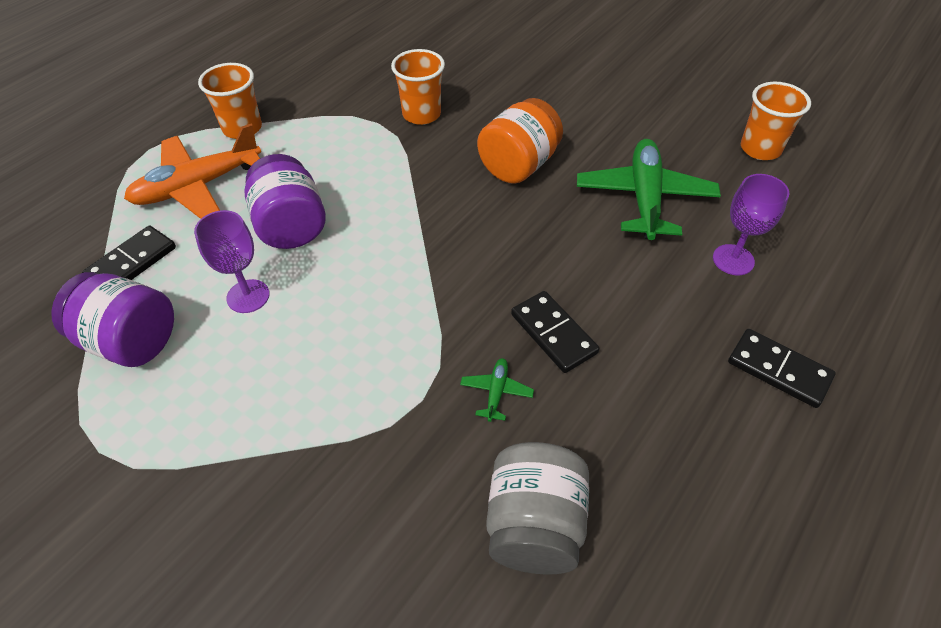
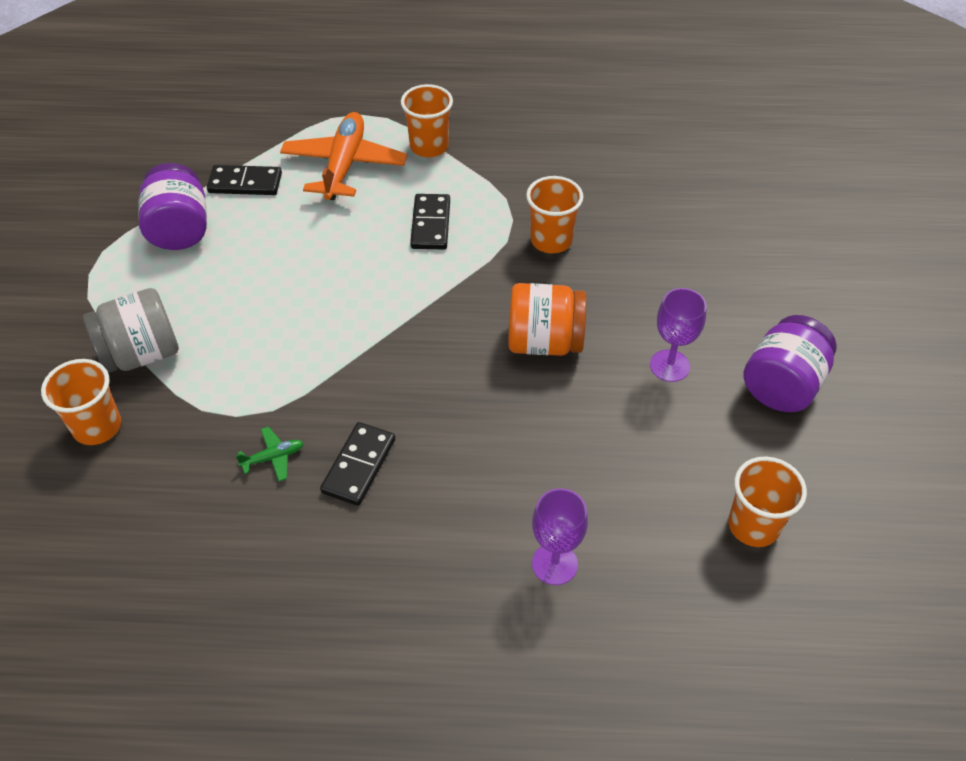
camera: 55 degrees right, 0 degrees up
(198, 186) = (344, 165): orange plane -> orange plane turned 75 degrees clockwise
(248, 296) = (261, 262): purple goblet -> purple goblet (669, 366)
(291, 226) = (347, 241): purple jar -> purple jar (782, 385)
(330, 534) = (97, 427): none -> orange cup
(534, 525) = (170, 540): grey jar -> grey jar (141, 354)
(644, 198) = (583, 457): green plane -> none
(778, 370) = (436, 653): black domino -> black domino (430, 224)

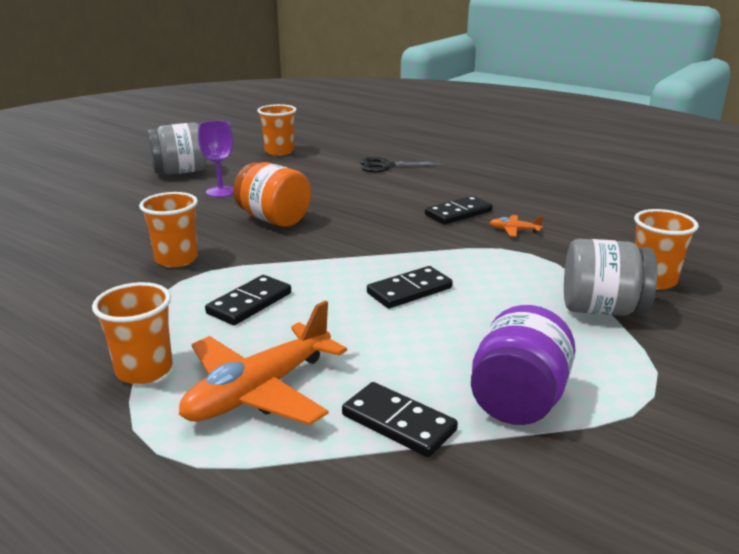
camera: 145 degrees left, 25 degrees down
(273, 457) = (514, 230): green plane -> orange plane
(319, 298) = (409, 290): none -> black domino
(554, 564) = (386, 166): purple goblet -> black scissors
(782, 385) = (180, 172): purple jar -> grey jar

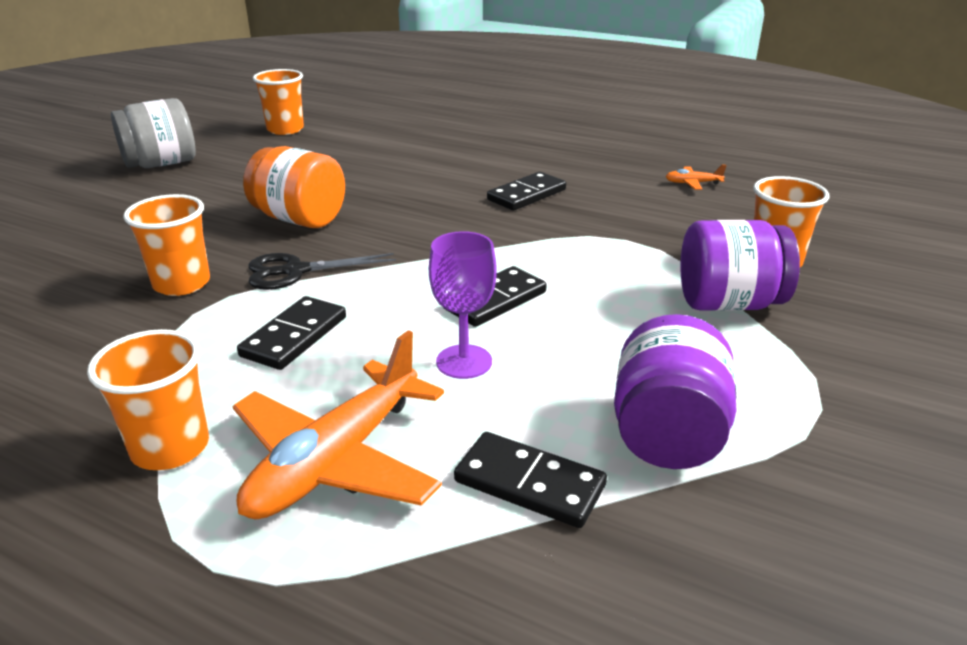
camera: 10 degrees left, 5 degrees up
(221, 192) = (221, 187): purple goblet -> purple goblet (464, 362)
(386, 166) = (423, 140): black scissors -> black scissors (295, 271)
(514, 230) = (598, 212): orange plane -> orange plane (692, 183)
(601, 309) = (728, 303): grey jar -> purple jar

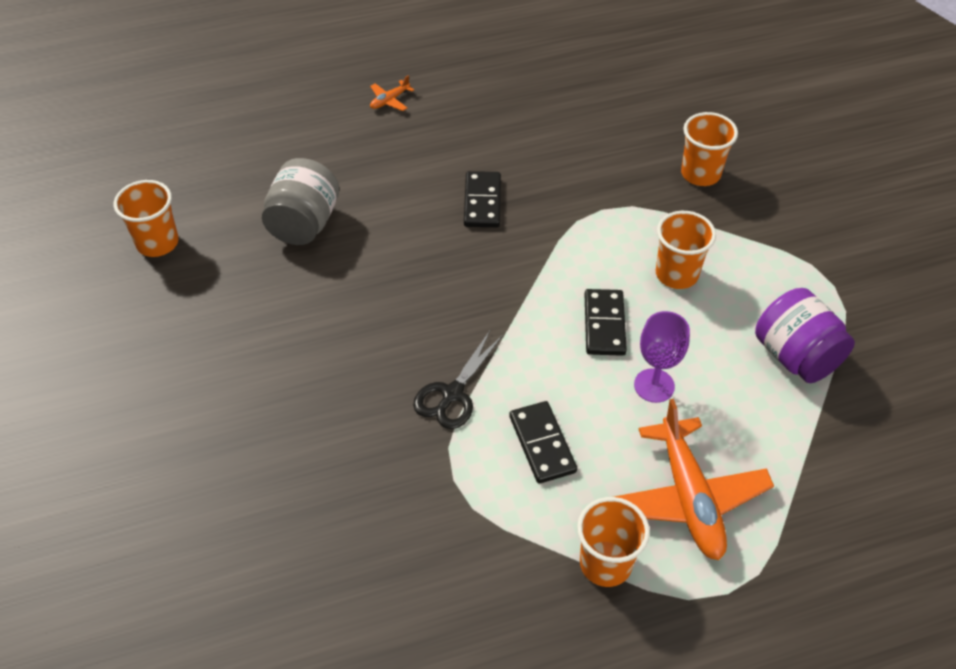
camera: 45 degrees left, 20 degrees up
(161, 164) = (130, 366): grey jar -> grey jar (304, 223)
(182, 284) = (399, 464): orange cup -> orange cup (676, 274)
(299, 219) = (368, 344): orange jar -> none
(529, 483) = (779, 434): black domino -> none
(692, 183) = (568, 114): orange plane -> orange plane (389, 100)
(728, 303) = (718, 232): purple jar -> none

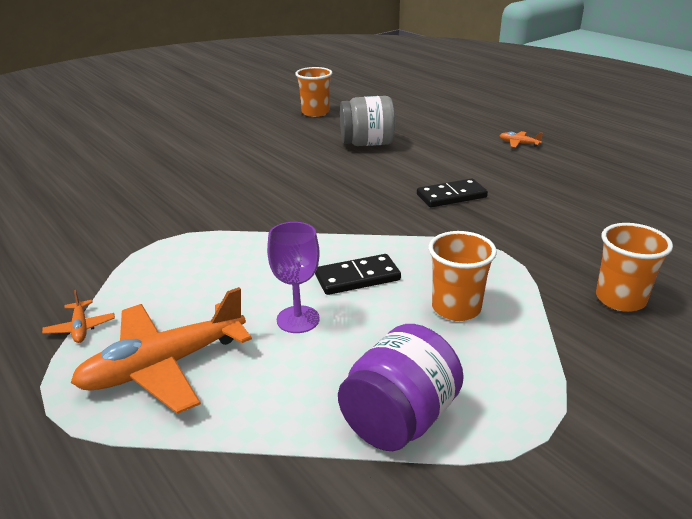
camera: 70 degrees right, 20 degrees down
(452, 394) = (240, 224): black scissors -> none
(542, 444) = (204, 271): black domino -> none
(605, 564) = (80, 328): orange cup -> orange plane

